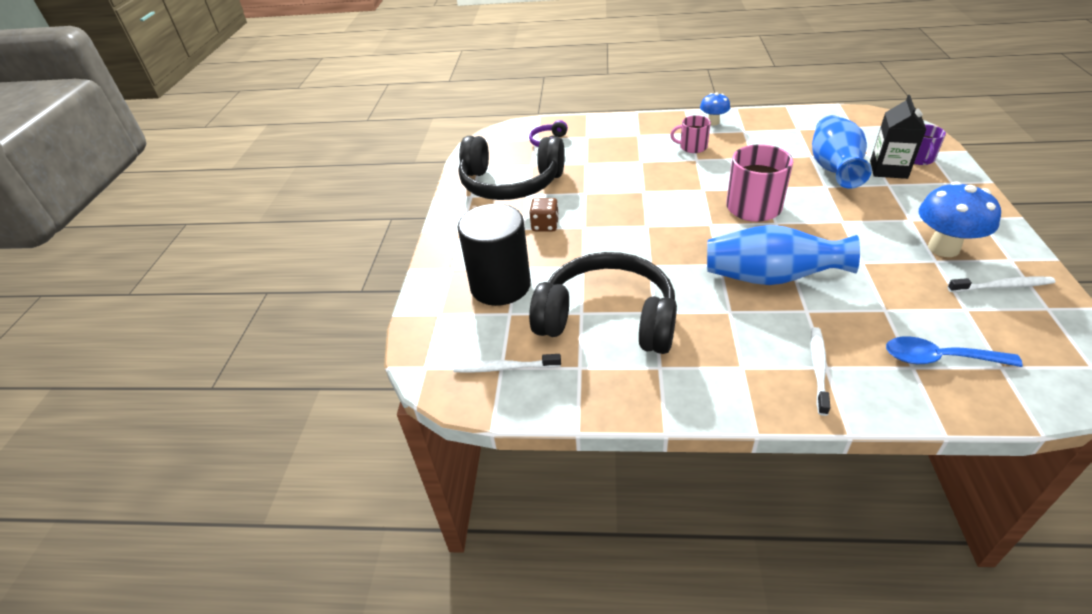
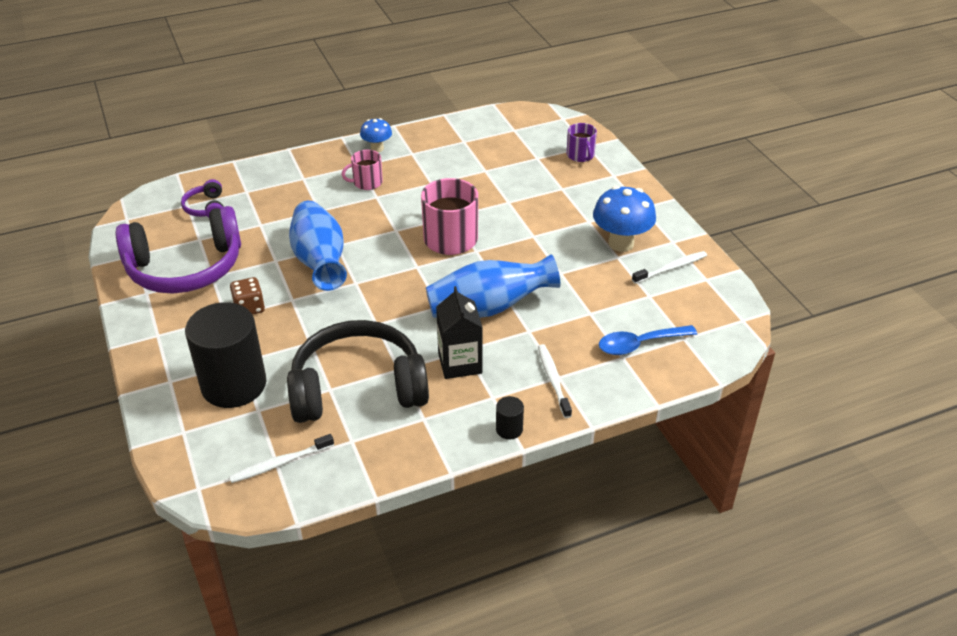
camera: 30 degrees left, 0 degrees up
(510, 184) = (185, 268): black headphones -> purple headphones
(748, 407) = (509, 429): none -> black cylinder
(833, 169) = (510, 182): blue vase -> blue vase (320, 262)
(888, 169) = (558, 172): black carton -> black carton (460, 363)

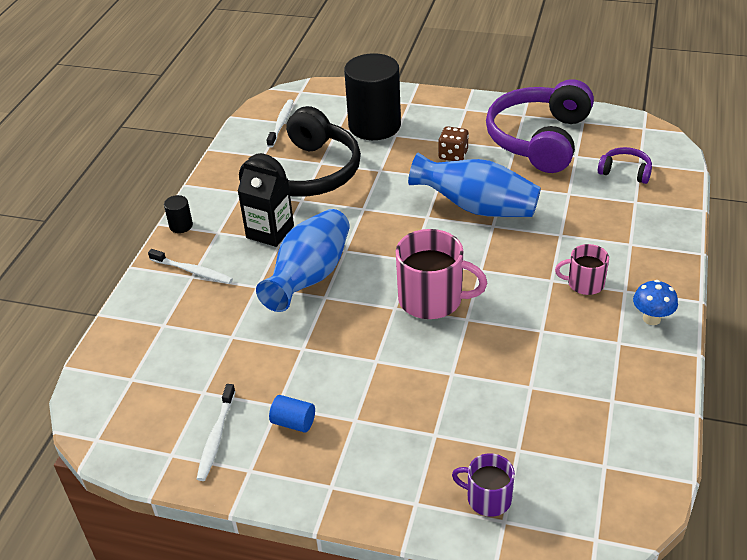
camera: 130 degrees right, 0 degrees up
(367, 182) = (584, 283): pink mug -> pink mug turned 105 degrees counterclockwise
(621, 243) = (293, 422): blue mushroom -> blue cylinder
(639, 344) = (161, 344): blue spoon -> none

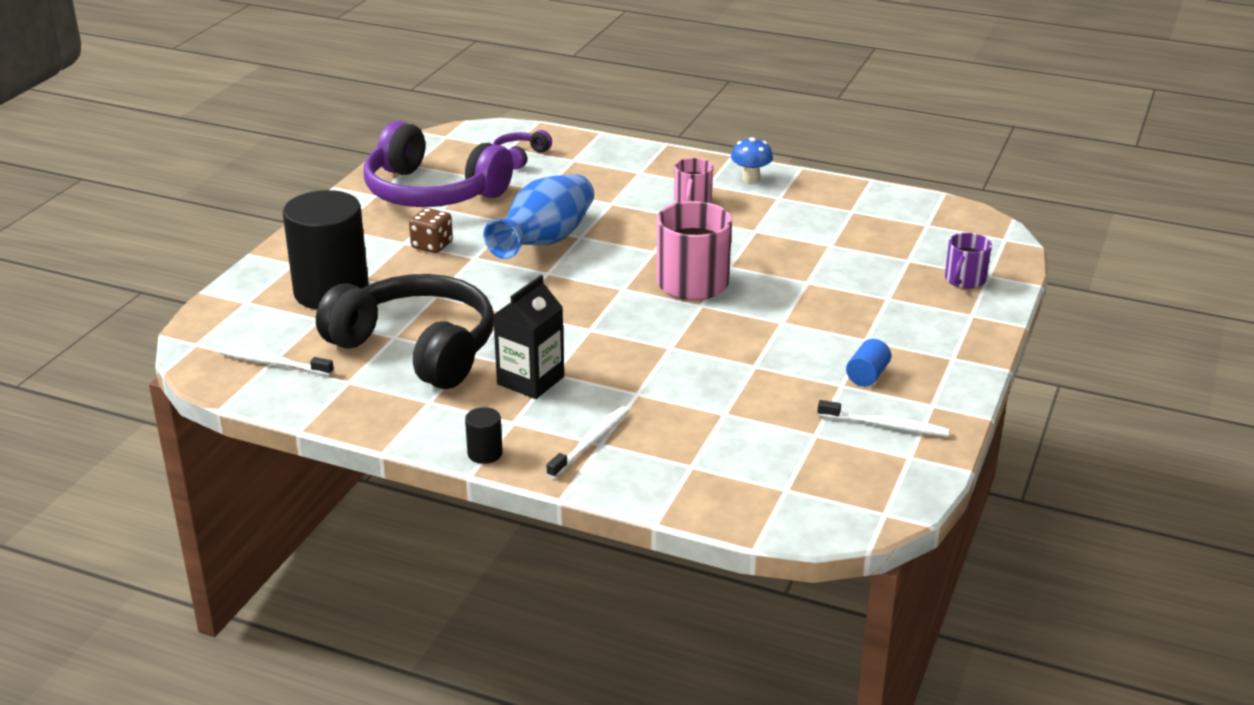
camera: 85 degrees left, 10 degrees down
(310, 277) = (631, 355): blue vase -> none

